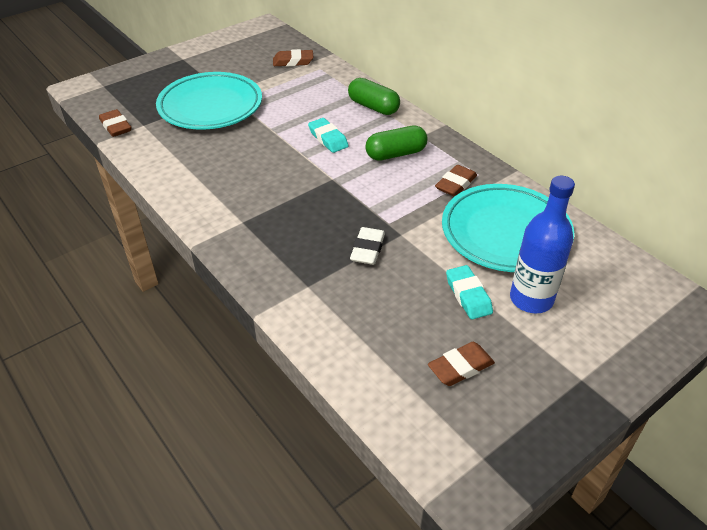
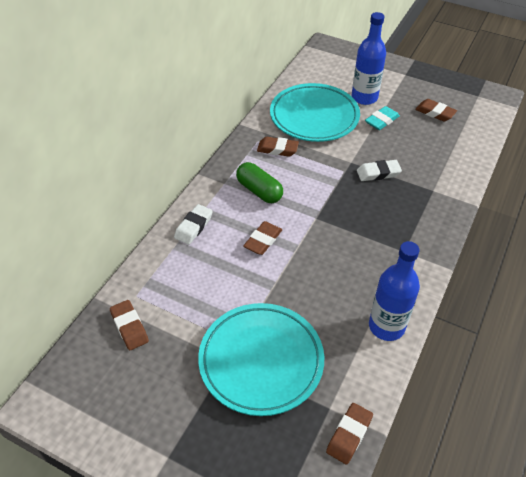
camera: 115 degrees left, 5 degrees up
(176, 176) = (386, 326): none -> blue bottle
(328, 138) = (263, 240): turquoise eraser -> brown eraser
(373, 107) = (193, 227): green capsule -> white eraser

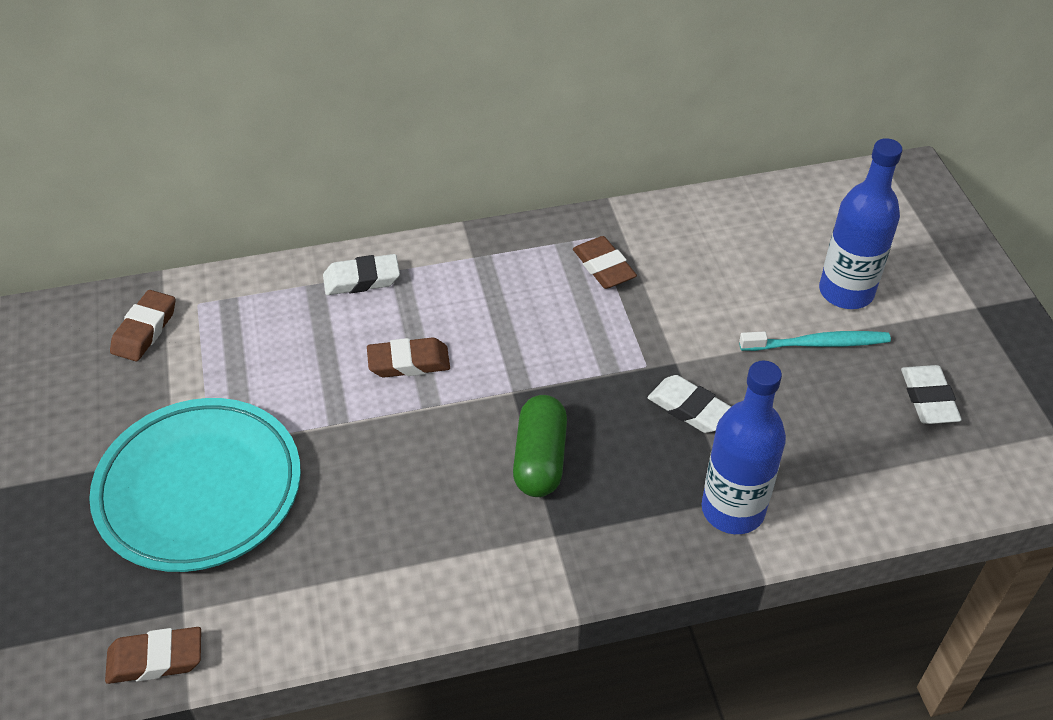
camera: 50 degrees right, 0 degrees up
(259, 191) = (498, 300): green capsule -> green capsule (540, 459)
(314, 117) = (724, 263): turquoise plate -> none
(381, 121) = (817, 344): turquoise eraser -> turquoise toothbrush
(386, 326) = (382, 596): blue bottle -> blue bottle (733, 510)
(435, 113) = (928, 399): brown eraser -> white eraser

